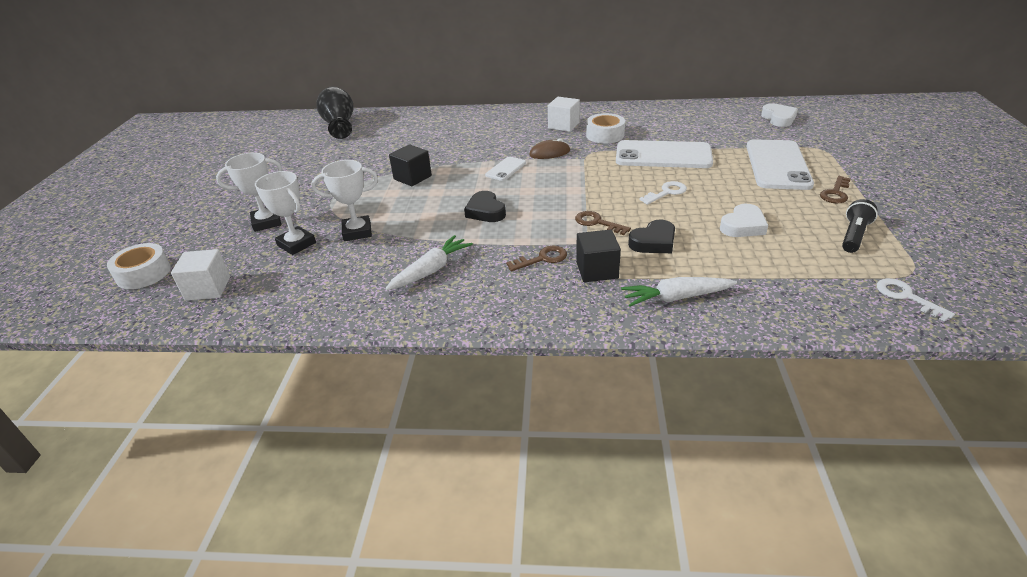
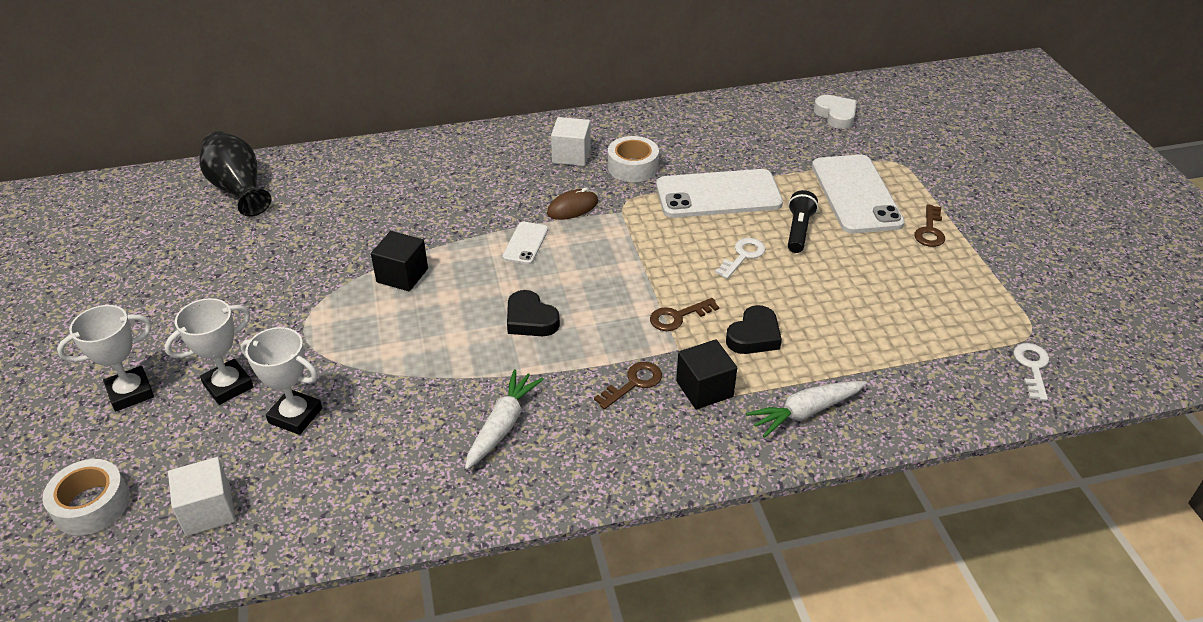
camera: 20 degrees left, 5 degrees up
(357, 232) = (371, 381): white trophy -> white trophy (130, 392)
(597, 223) = (678, 317): brown key -> brown key turned 45 degrees counterclockwise
(743, 226) = (845, 295): white heart -> none
(853, 235) = (963, 291): black flashlight -> black flashlight (798, 230)
(906, 297) = (1032, 367): white key -> white key turned 60 degrees clockwise

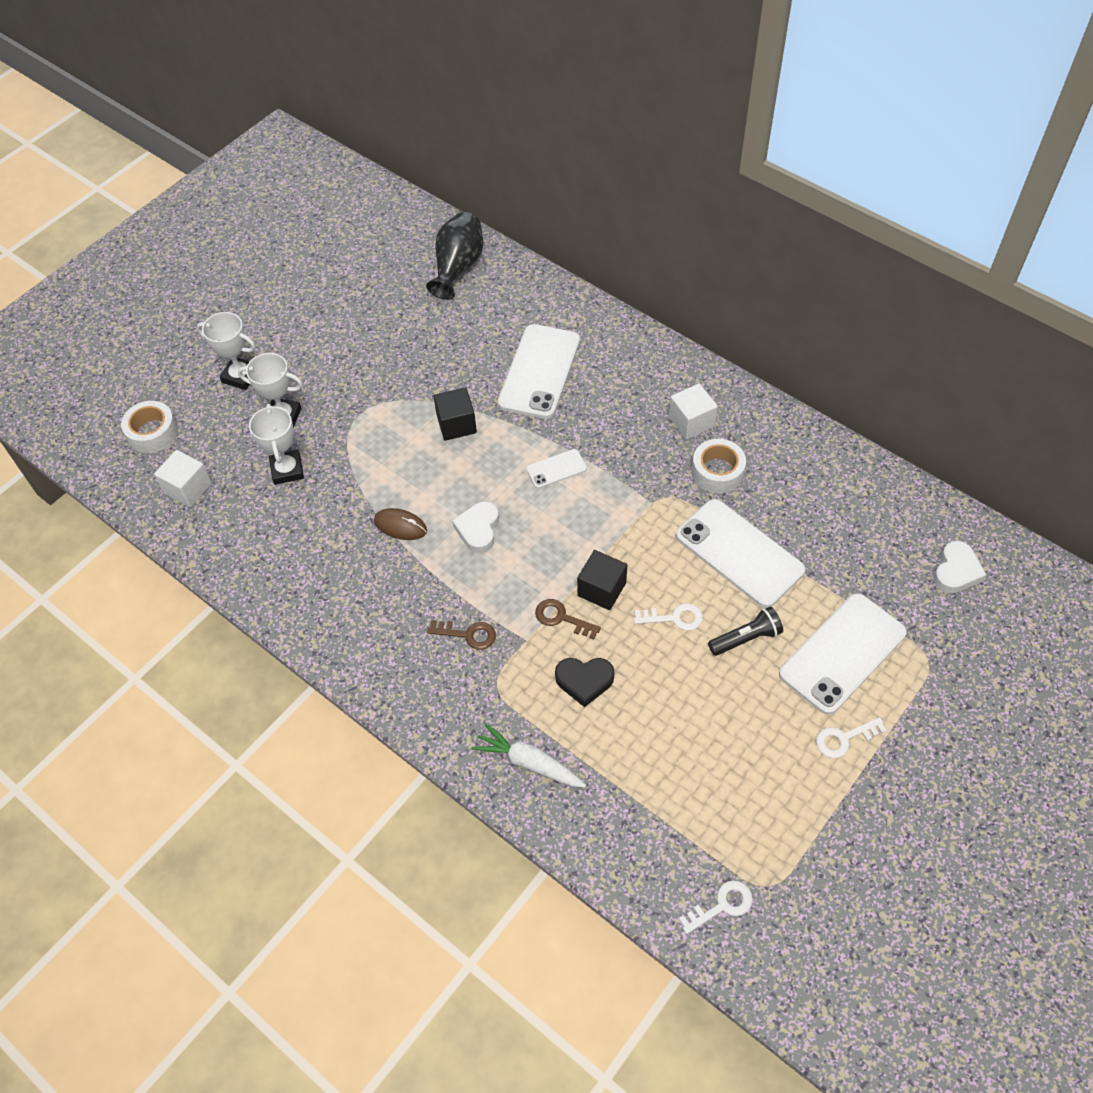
camera: 55 degrees right, 15 degrees up
(416, 202) = (539, 371): none -> white phone
(502, 426) = (366, 585): white carrot -> none
(530, 319) = (478, 529): black heart -> white heart
(572, 207) = (626, 468): brown mouse -> brown mouse (400, 526)
(704, 389) = (499, 682): black cube -> black cube (601, 589)
(930, 230) = (844, 738): brown key -> white key

